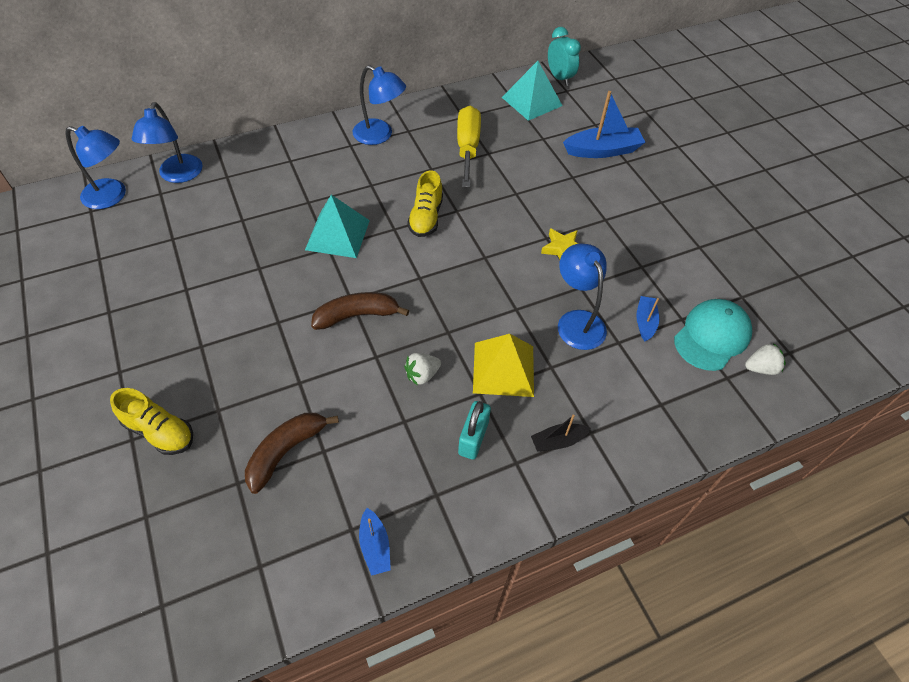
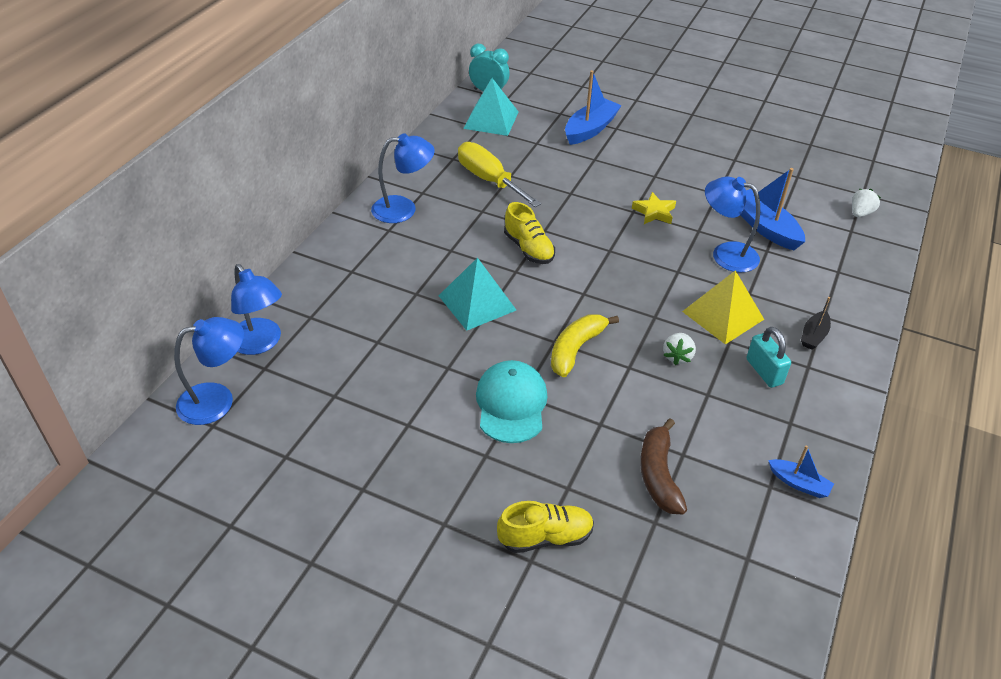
camera: 40 degrees left, 10 degrees down
(357, 315) = (576, 349): brown banana -> yellow banana
(645, 322) = (765, 228): blue boat -> blue boat, size x1.83
(712, 336) = (812, 211): turquoise cap -> turquoise cap (511, 404)

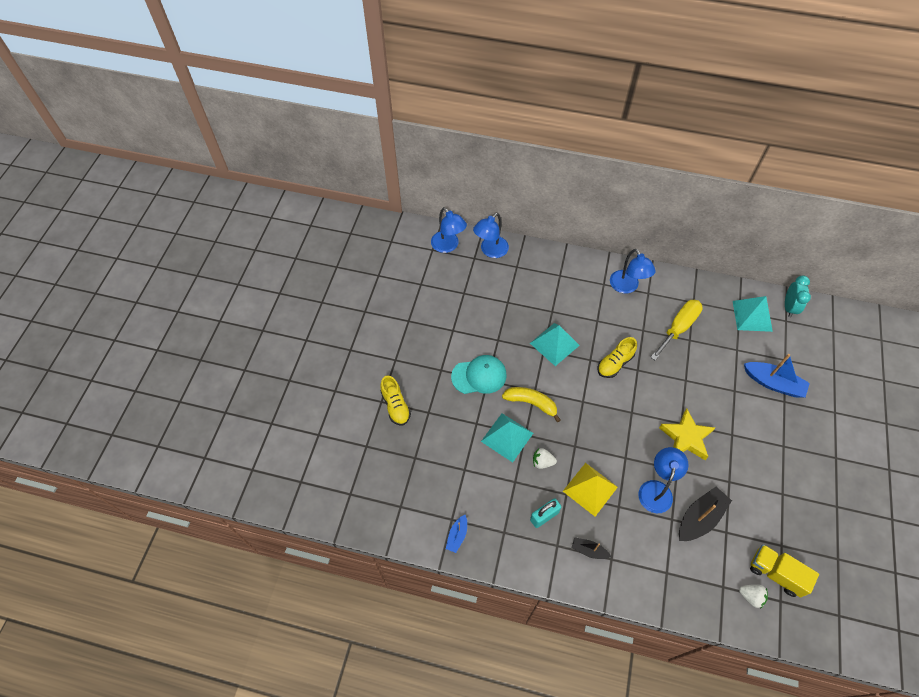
camera: 80 degrees right, 15 degrees up
(631, 389) = (507, 437): none -> turquoise pyramid
(654, 212) = (686, 437): yellow star -> yellow star, size x1.63
(658, 475) = (446, 457): brown banana -> none
(765, 228) = (699, 518): blue boat -> black boat
(831, 189) = (775, 573): none -> yellow truck

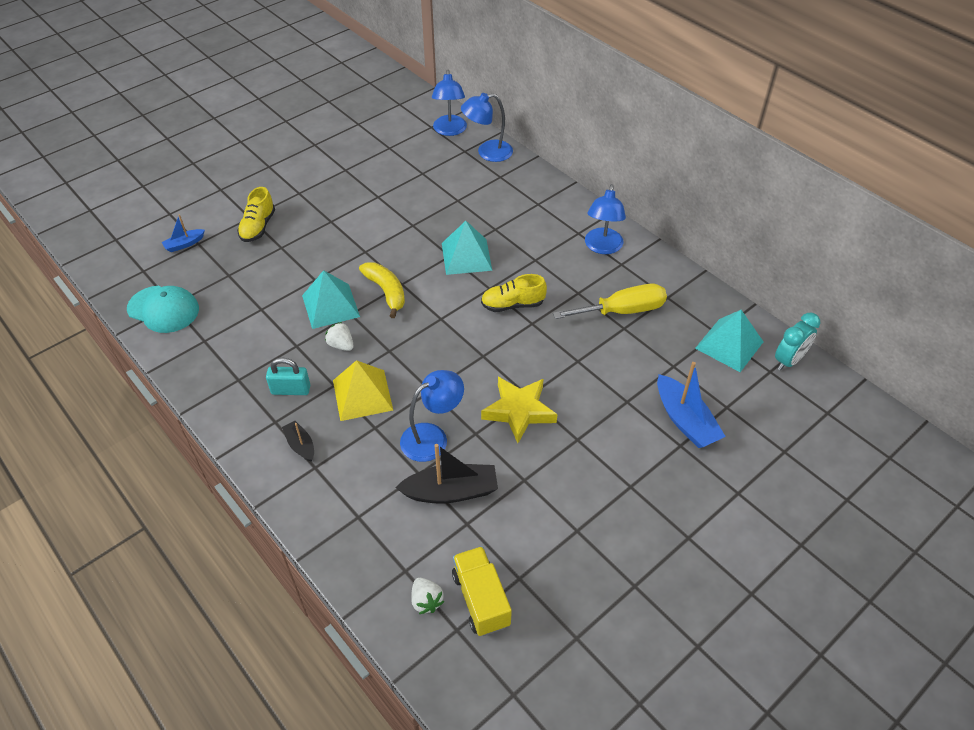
camera: 35 degrees right, 10 degrees down
(457, 535) = (193, 356): blue boat -> blue boat (184, 244)
(479, 376) = (361, 244): turquoise cap -> turquoise cap (163, 309)

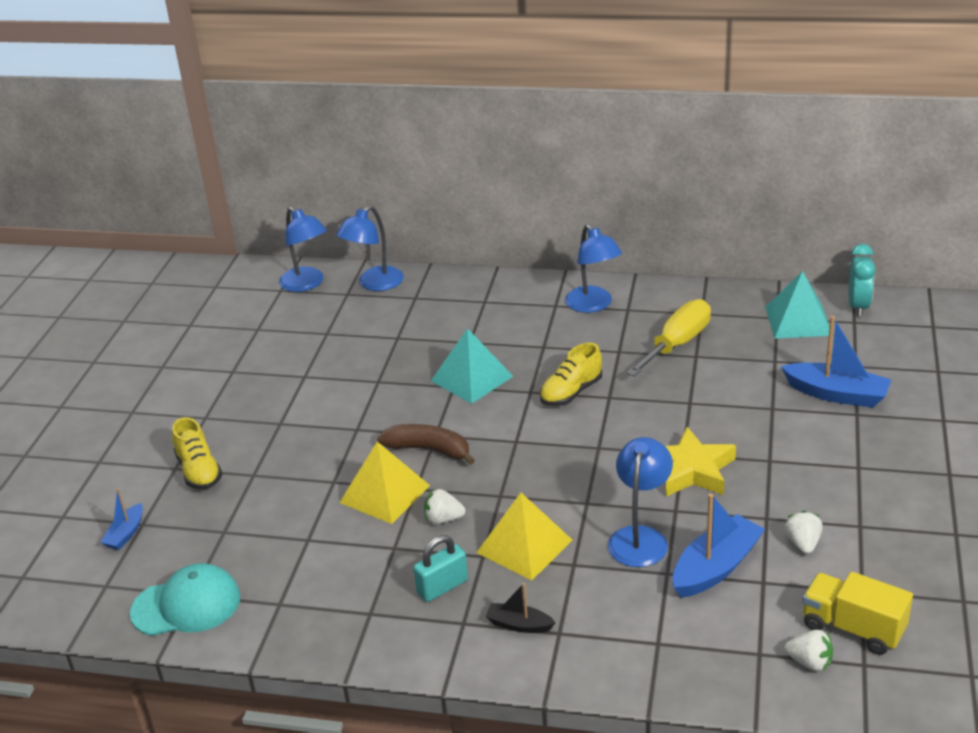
camera: 35 degrees left, 15 degrees down
(330, 306) = (384, 494): turquoise pyramid -> yellow pyramid
(386, 292) = (429, 450): yellow banana -> brown banana
(451, 491) = (715, 568): black boat -> blue boat
(524, 515) = (803, 544): none -> white strawberry

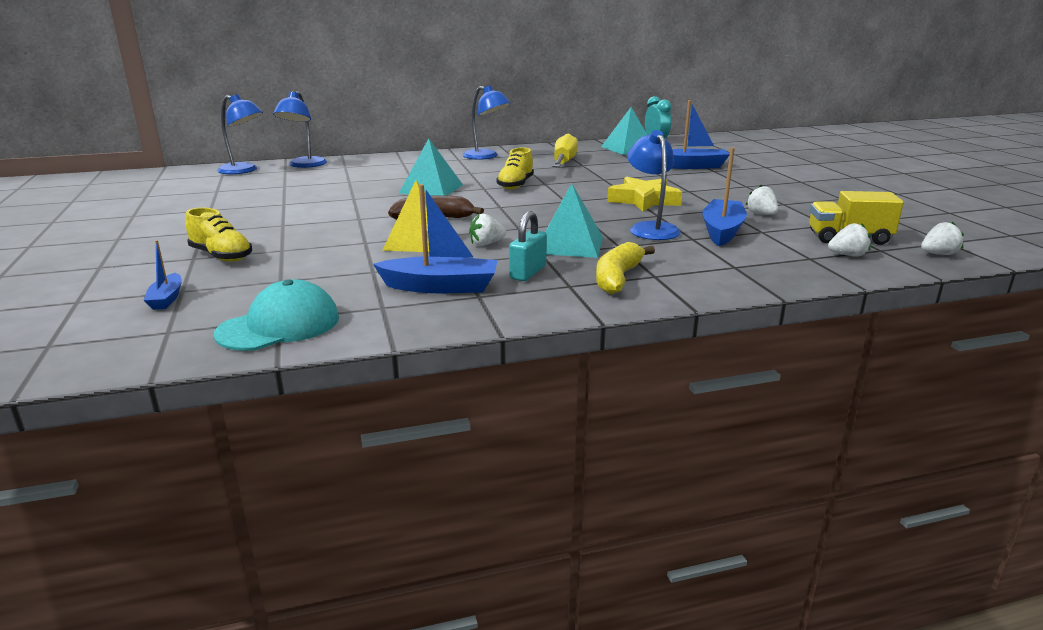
camera: 30 degrees left, 10 degrees down
(347, 586) = (440, 287): none -> blue boat
(519, 625) = (618, 278): black boat -> yellow banana
(524, 546) = (569, 245): yellow pyramid -> turquoise pyramid
(924, 696) = (938, 254): none -> white strawberry

